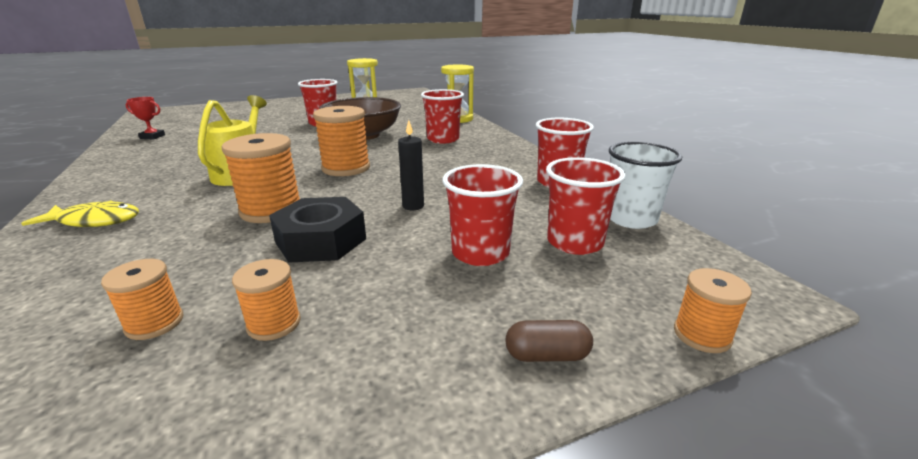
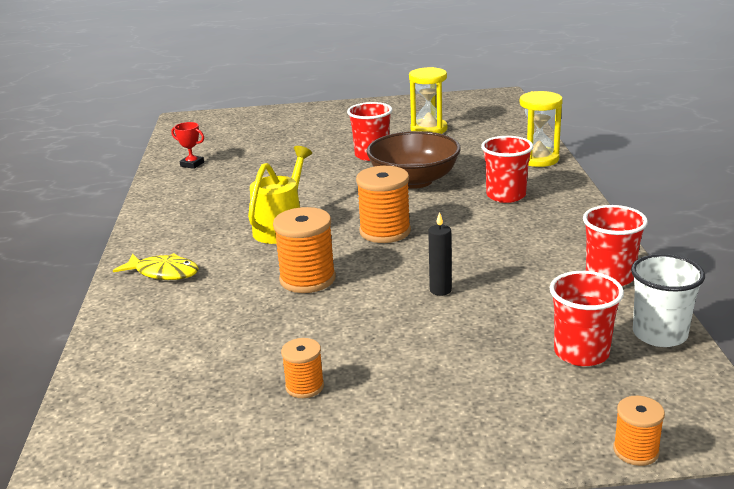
camera: 20 degrees right, 0 degrees up
(154, 323) = (223, 373): orange spool -> none
(321, 241) = (347, 318): black nut -> none
(480, 253) = (485, 351): red cup -> none
(547, 355) = (498, 443): brown capsule -> none

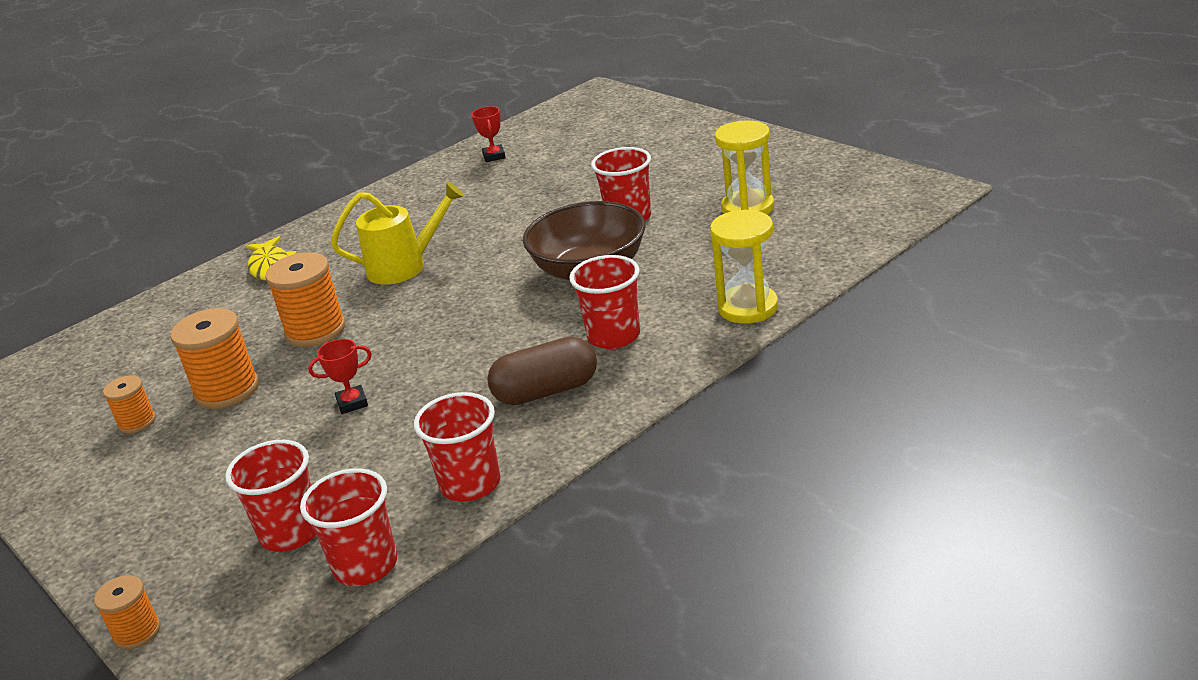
camera: 55 degrees right, 5 degrees up
(385, 231) = (449, 316): orange spool -> orange spool (227, 390)
(440, 290) = (352, 403): black candle -> red trophy
(536, 228) = (546, 391): none -> brown capsule
(659, 334) = (365, 565): white cup -> red cup

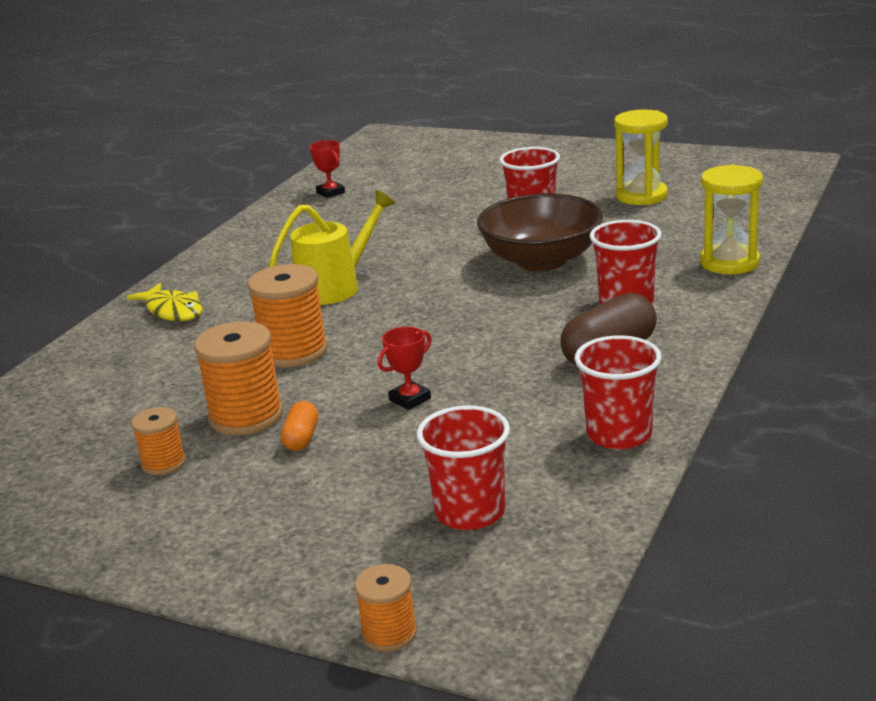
camera: 25 degrees left, 5 degrees down
(244, 423) = (301, 438): none -> orange capsule
(365, 565) = (586, 519): red cup -> none

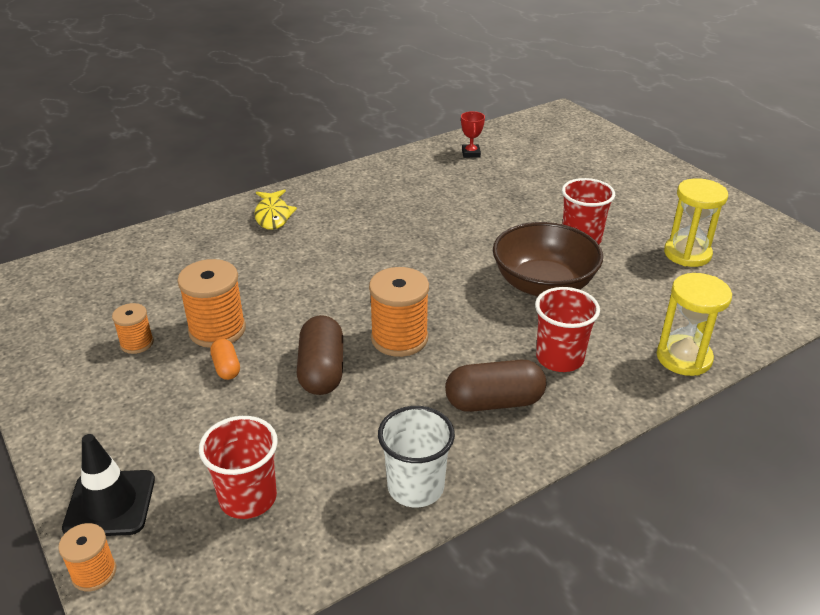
camera: 30 degrees right, 10 degrees up
(294, 352) = (301, 288): orange spool -> orange spool (399, 338)
(301, 438) = (226, 367): orange capsule -> orange capsule turned 60 degrees counterclockwise
(328, 583) = (110, 504): none -> black traffic cone
(336, 287) = (384, 242): yellow watering can -> none
(410, 399) = (321, 370): red trophy -> brown capsule
(619, 435) = (415, 487): red cup -> white cup

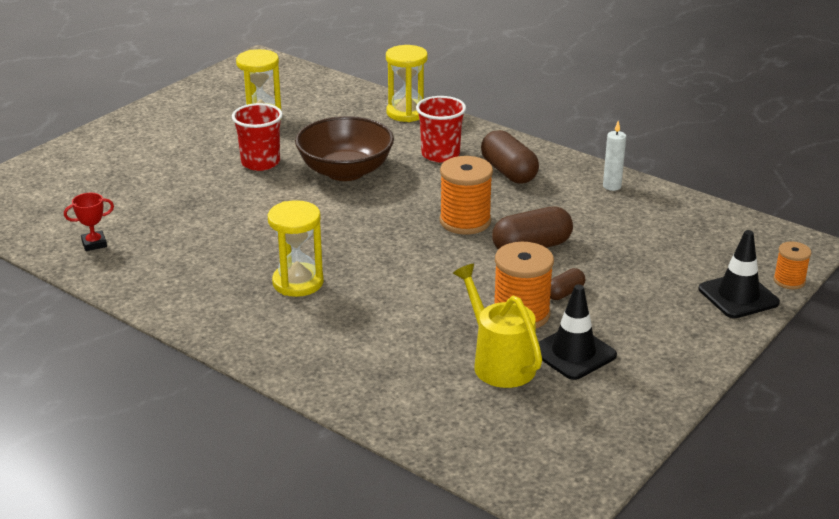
camera: 110 degrees left, 5 degrees down
(137, 343) = (573, 353): orange spool -> black traffic cone
(165, 299) = (499, 362): none -> yellow watering can
(226, 367) = (564, 293): orange capsule -> brown capsule
(248, 498) = (679, 243): red cup -> none
(273, 215) = (301, 343): yellow fish -> none
(356, 227) = (298, 282): none -> yellow hourglass
(415, 487) = (612, 186): white cup -> white candle

